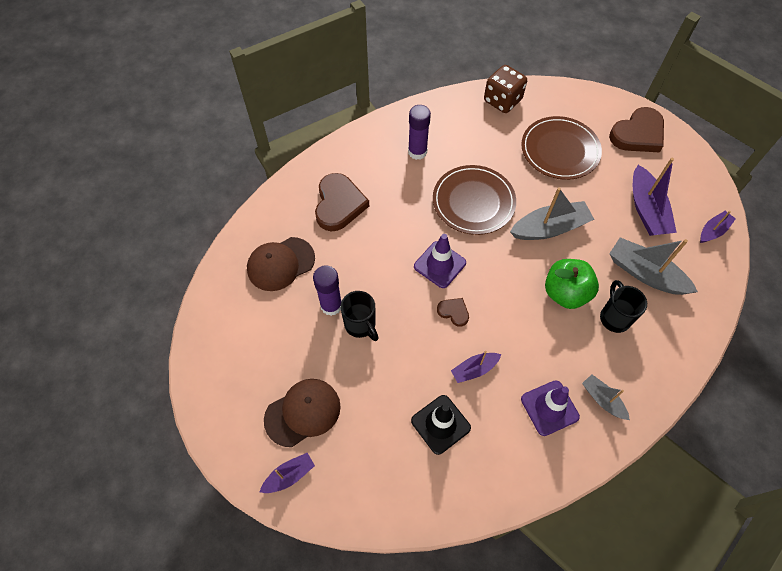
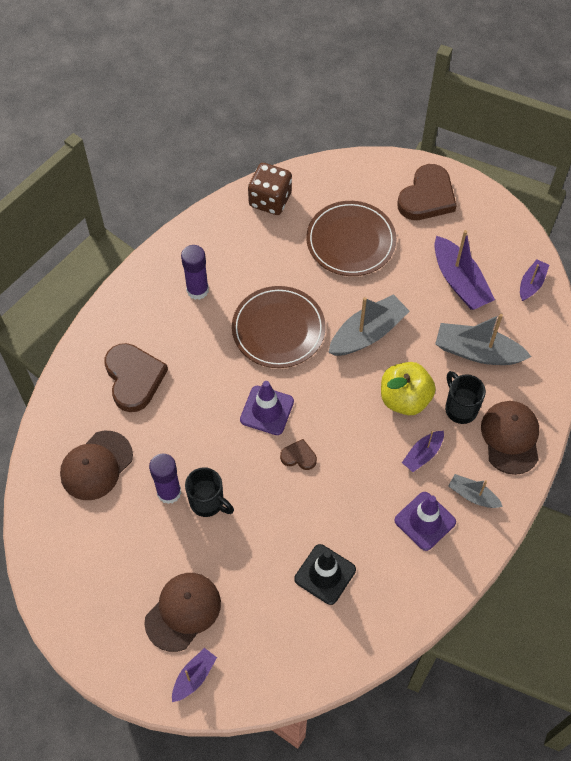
camera: 20 degrees left, 0 degrees up
(474, 369) = (339, 508): purple boat -> purple boat (422, 454)
(565, 293) = (405, 398): green apple -> yellow apple
(654, 359) = (510, 438): none -> brown cap

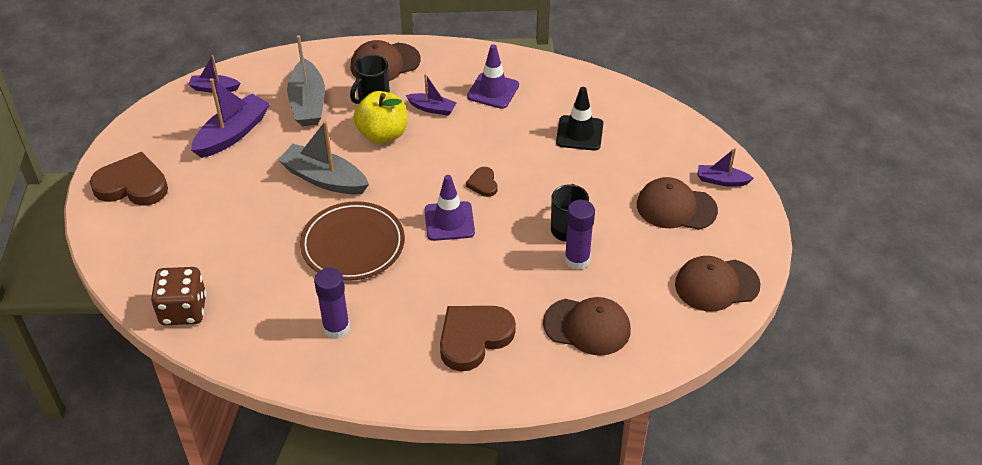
camera: 115 degrees left, 15 degrees down
(77, 594) = (716, 285): none -> brown cap
(351, 241) = (215, 225): brown plate -> none
(473, 495) = (452, 71): grey boat -> none

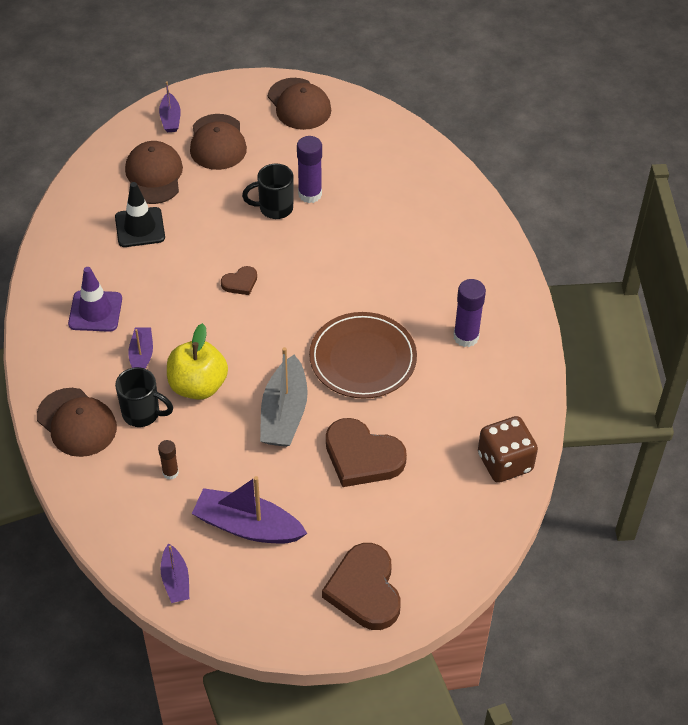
camera: 110 degrees left, 5 degrees up
(308, 103) = (170, 472): grey boat -> brown glue stick
(449, 221) = (301, 294): purple traffic cone -> none
(474, 338) = (429, 240): brown heart -> brown heart (362, 456)
(587, 326) = (381, 172): brown cap -> brown cap (154, 175)

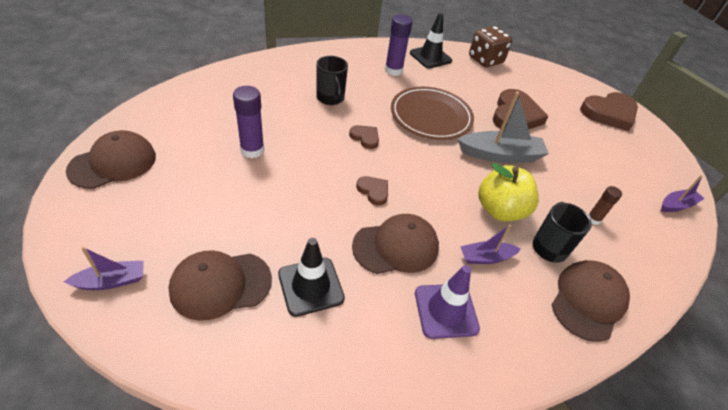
camera: 105 degrees left, 5 degrees down
(217, 142) = (166, 227): brown cap -> brown cap (396, 246)
(247, 526) = (606, 169): purple boat -> none
(274, 208) = (272, 173): black mug -> black mug (330, 98)
(324, 287) = (365, 138): none -> brown heart
(506, 389) = (430, 57): none -> black traffic cone

